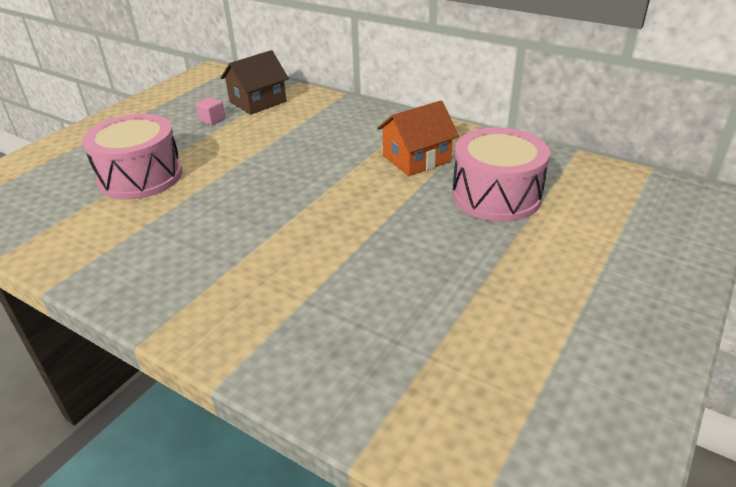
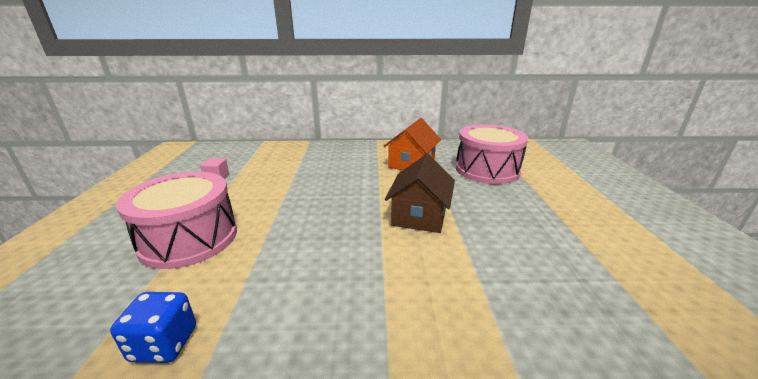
camera: 35 degrees left, 10 degrees down
(68, 247) = (164, 344): none -> blue dice
(257, 102) = (245, 158): brown house -> brown house (419, 215)

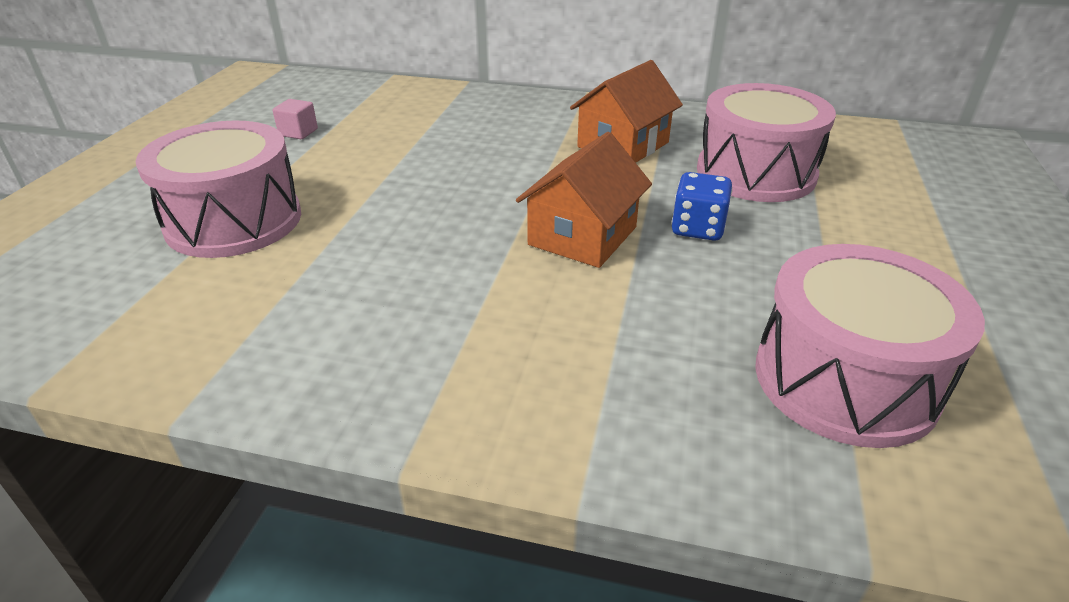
camera: 15 degrees right, 10 degrees up
(164, 344) = (172, 344): blue dice -> blue dice (697, 228)
(419, 215) = (582, 236): brown house -> orange house
(616, 277) = (845, 380): none -> pink drum

